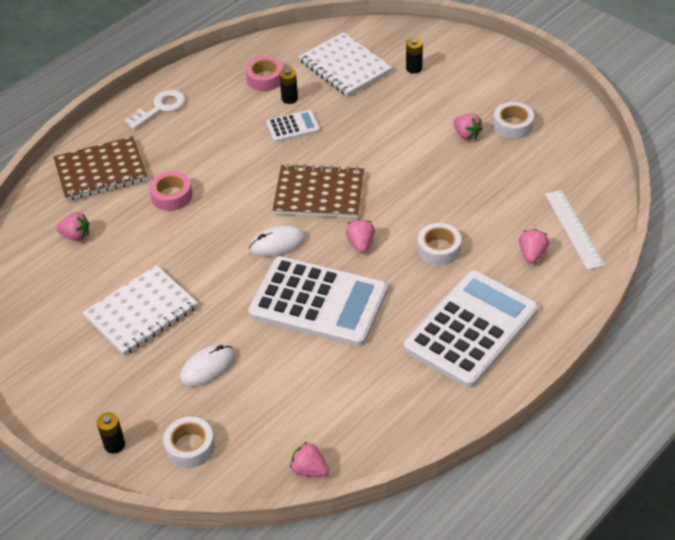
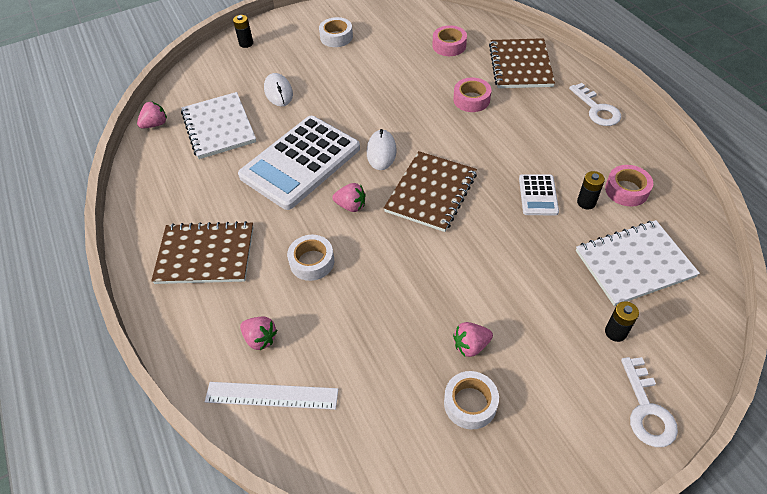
camera: 110 degrees right, 5 degrees up
(76, 236) = (449, 46): pink strawberry -> pink tape
(141, 312) = (351, 68): white notebook -> white notebook (218, 127)
(190, 447) = (219, 74): white tape -> white tape (336, 37)
(467, 49) = (646, 409): none -> white key
(471, 329) = (205, 254): white calculator -> brown notebook

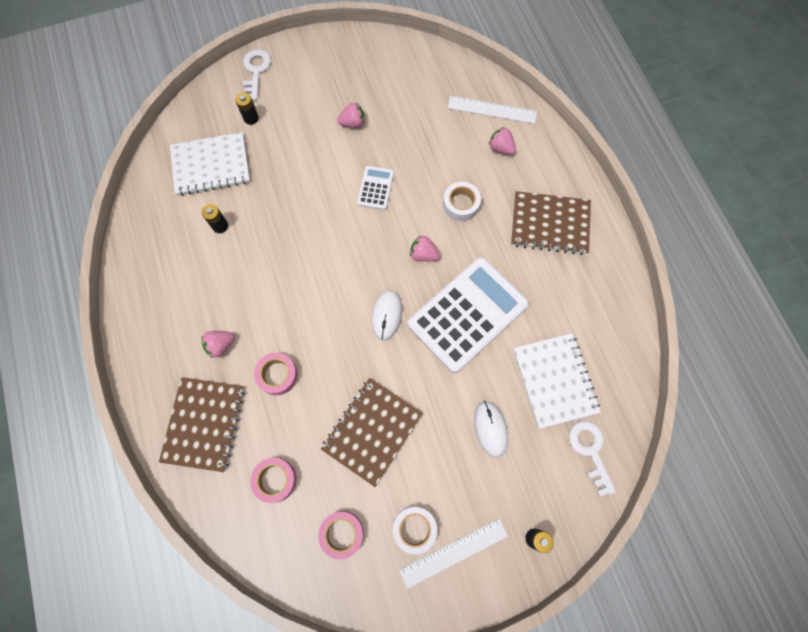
camera: 175 degrees left, 20 degrees up
(155, 124) = (626, 397): pink strawberry -> pink strawberry (221, 345)
(306, 31) = (453, 552): none -> white ruler
(431, 192) = (349, 258): brown notebook -> brown notebook (372, 431)
(470, 403) = (363, 88): white tape -> none
(538, 195) = (257, 240): white calculator -> white calculator (375, 188)
(596, 109) = (155, 337): white key -> white key (590, 451)
(626, 190) = (180, 233): pink tape -> pink tape (342, 533)

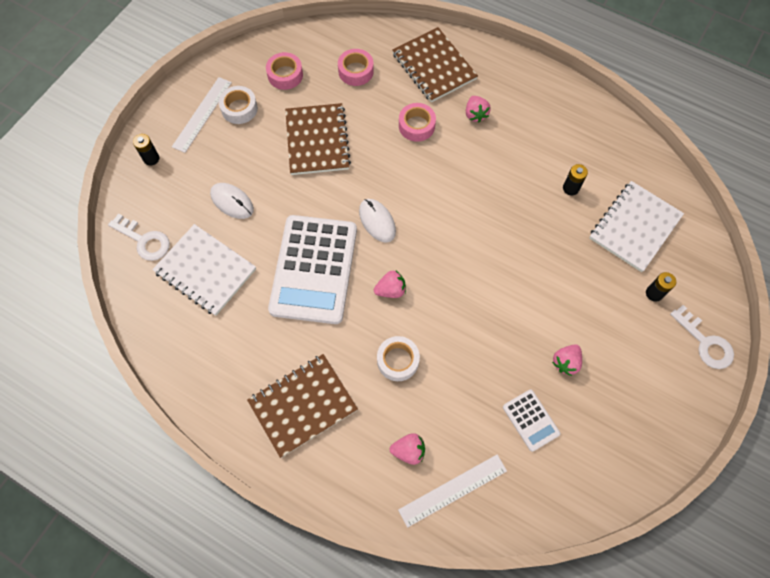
camera: 140 degrees right, 5 degrees down
(221, 345) = (475, 114): pink strawberry -> pink strawberry turned 150 degrees clockwise
(375, 188) = (484, 316): white calculator -> white calculator (531, 420)

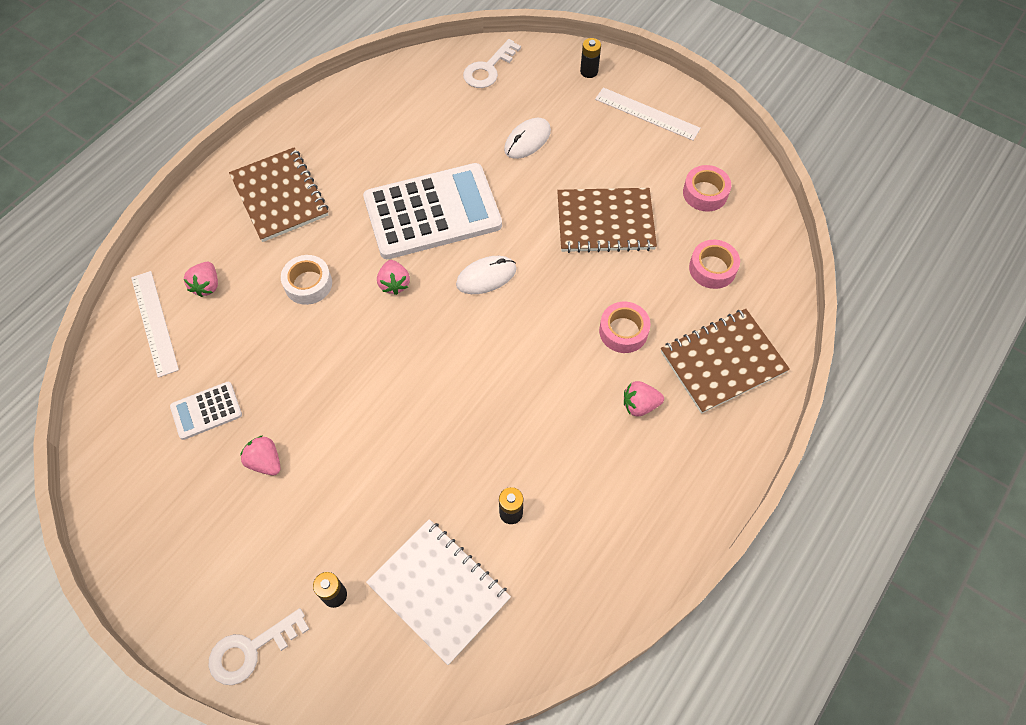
camera: 95 degrees right, 5 degrees down
(205, 271) = (445, 118): white notebook -> none
(239, 109) = (654, 147): white tape -> none
(314, 269) = (432, 212): white calculator -> white calculator turned 150 degrees clockwise

